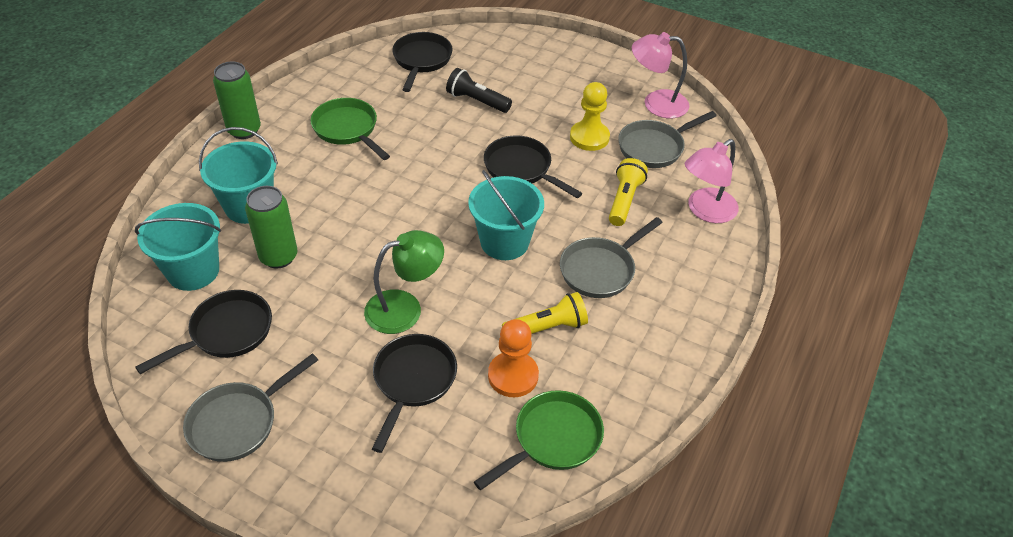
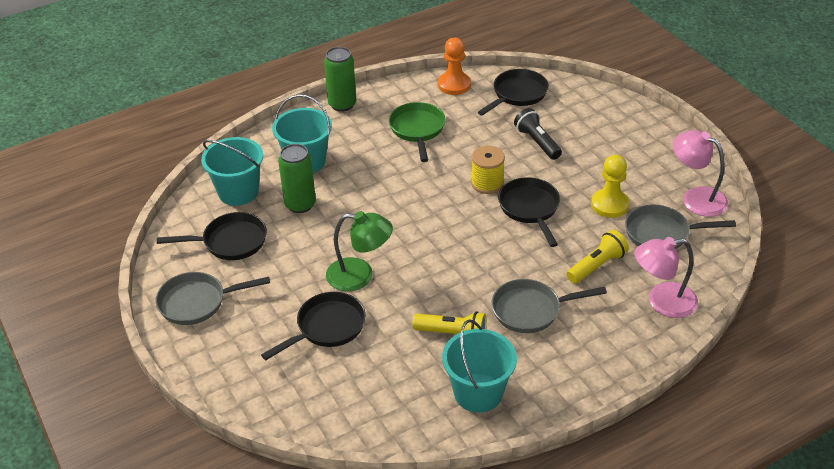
camera: 35 degrees right, 5 degrees down
(460, 159) = (487, 183): none -> yellow spool
(504, 242) = (471, 259): turquoise bucket -> turquoise bucket (478, 393)
(513, 376) = (400, 355): orange pawn -> orange pawn (454, 85)
(553, 439) = (393, 411): green pan -> none

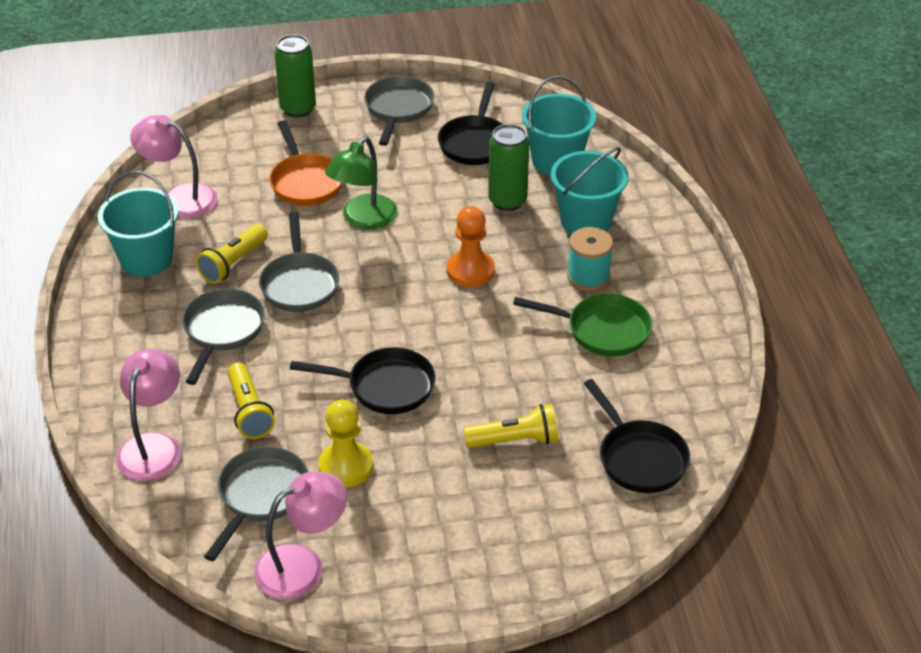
camera: 110 degrees right, 0 degrees up
(327, 327) = (305, 182): black pan -> orange pan
(342, 104) = (693, 275): green can -> green can (298, 109)
(367, 147) = (588, 277): none -> turquoise spool
(387, 405) = (179, 198): none -> pink lamp
(454, 85) = (693, 396): orange pawn -> orange pawn (470, 271)
(454, 286) = (299, 284): none -> grey pan
(487, 183) = (456, 363): yellow spool -> none
(537, 142) = (515, 440): black flashlight -> yellow flashlight

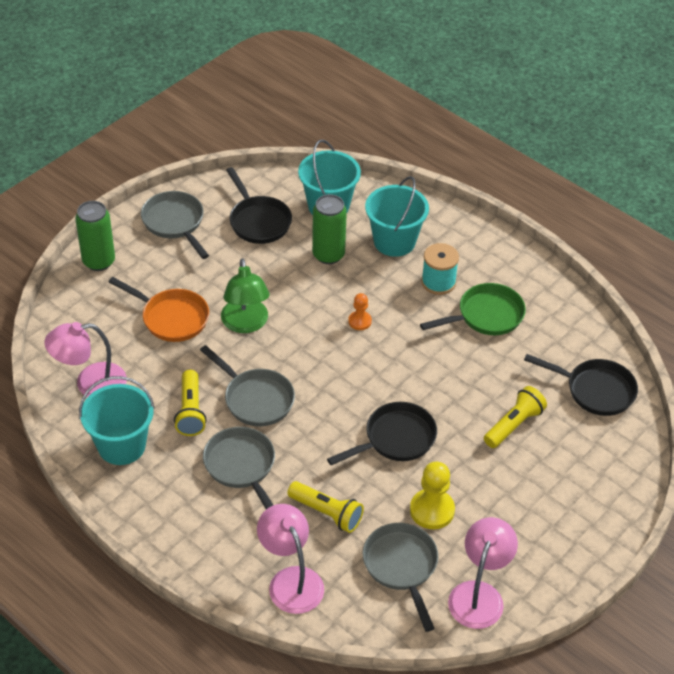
camera: 40 degrees left, 5 degrees up
(470, 271) = (360, 321): orange pawn -> orange pawn, size x0.58

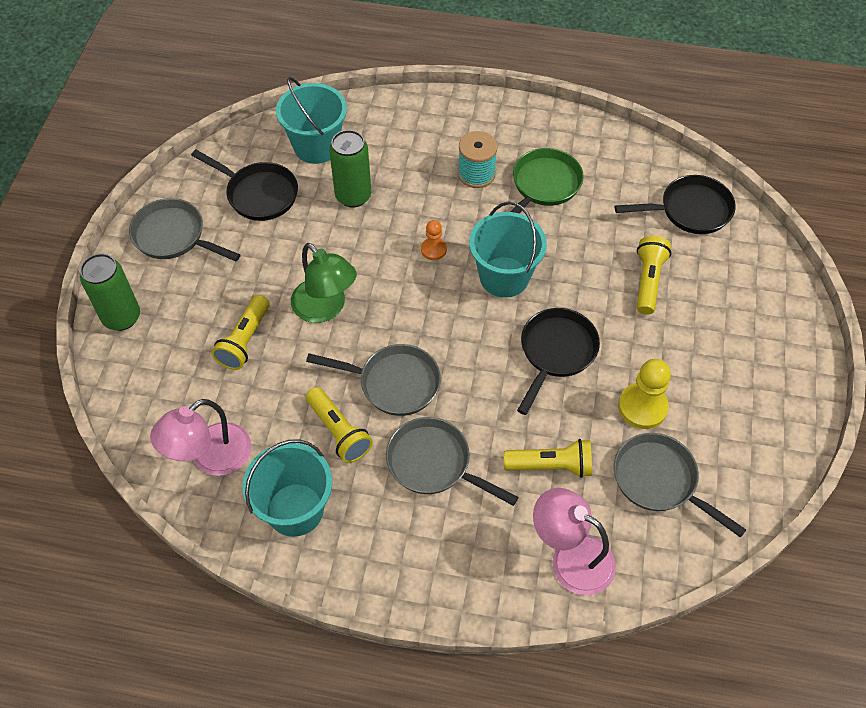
camera: 30 degrees left, 10 degrees up
(171, 318) = (245, 340): orange pan -> yellow flashlight
(394, 241) = (405, 152): turquoise bucket -> turquoise bucket (504, 277)
(479, 594) = (746, 468): pink lamp -> none

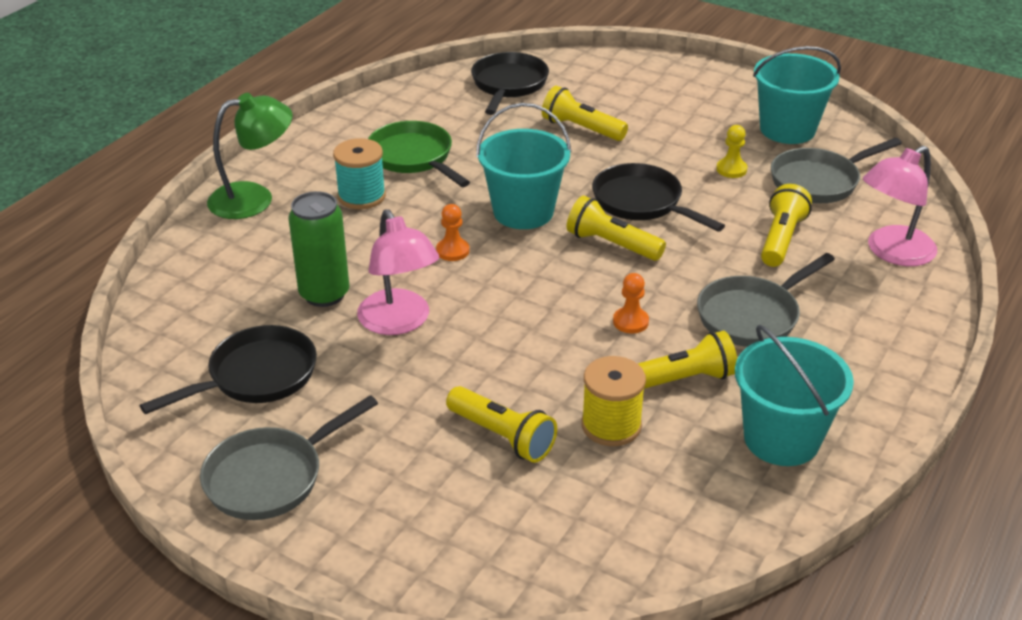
camera: 70 degrees left, 20 degrees down
(122, 317) = (389, 562): green can -> none
(211, 458) = (679, 504): pink lamp -> pink lamp (399, 322)
(275, 399) = (611, 425): none -> yellow spool
(316, 146) = (214, 308): turquoise bucket -> turquoise bucket (787, 129)
(325, 308) = (490, 354): green lamp -> green lamp (254, 198)
(394, 383) = (630, 322): grey pan -> orange pawn
(487, 346) = (611, 244): none -> yellow flashlight
(642, 407) = (731, 169): yellow pawn -> yellow pawn, size x0.58

